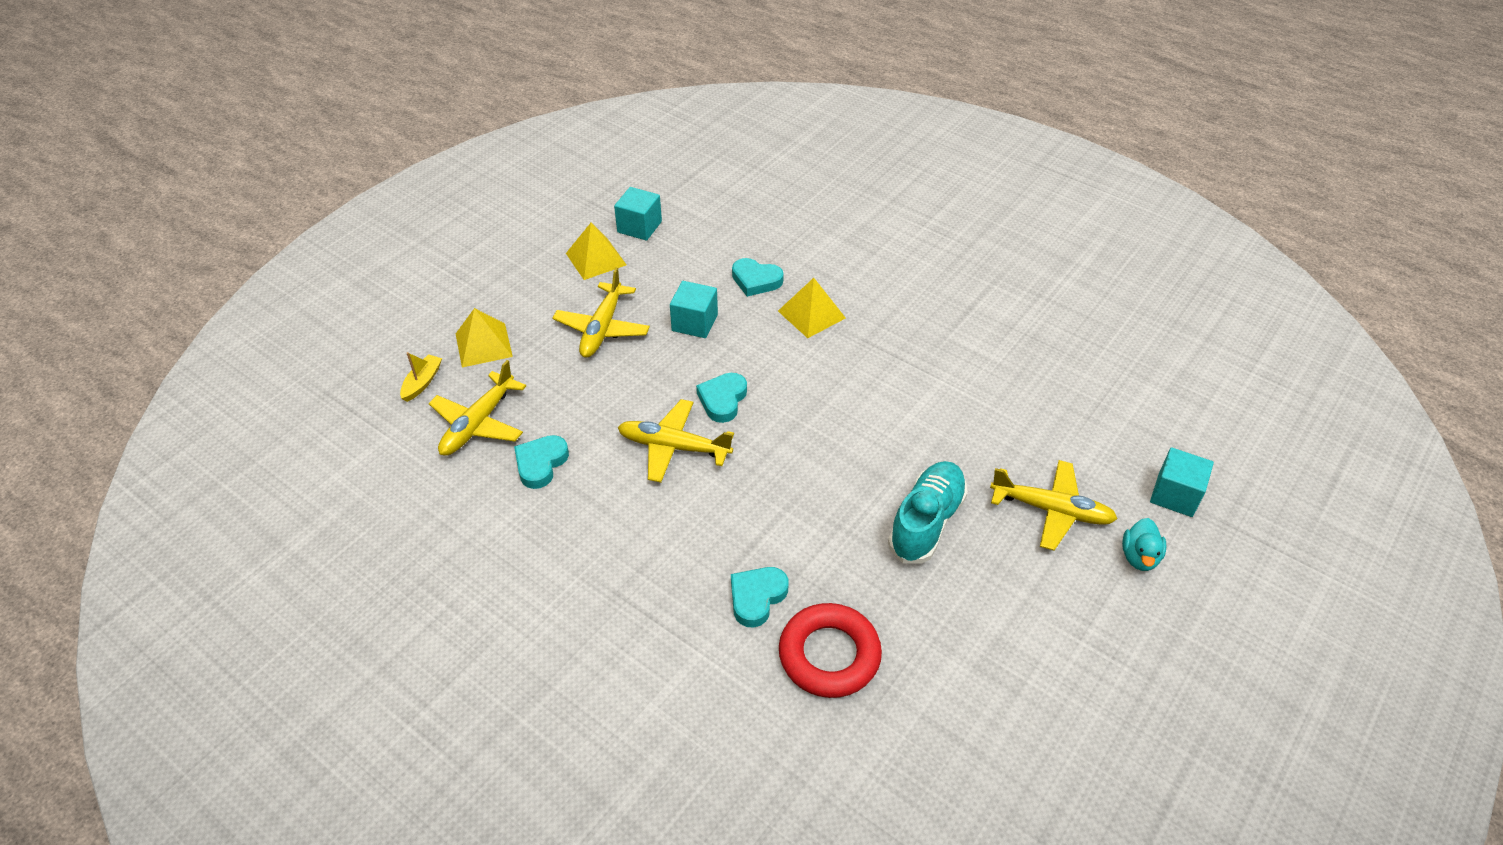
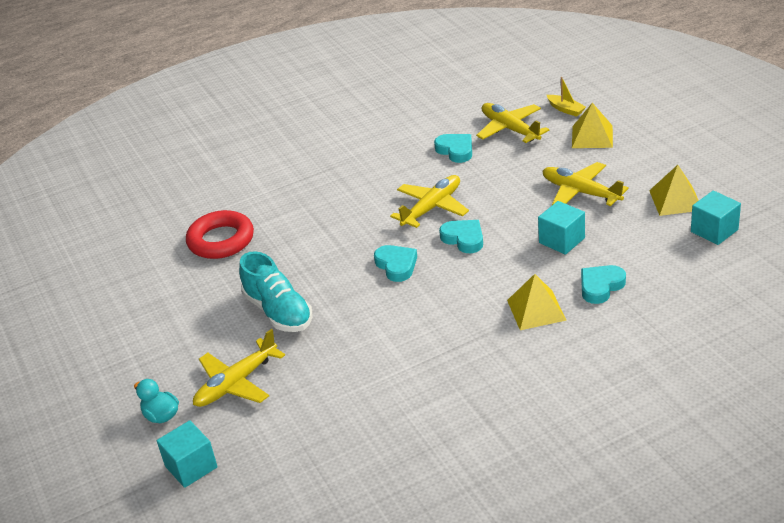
camera: 120 degrees right, 10 degrees down
(757, 597) = (283, 220): turquoise heart -> turquoise heart (396, 265)

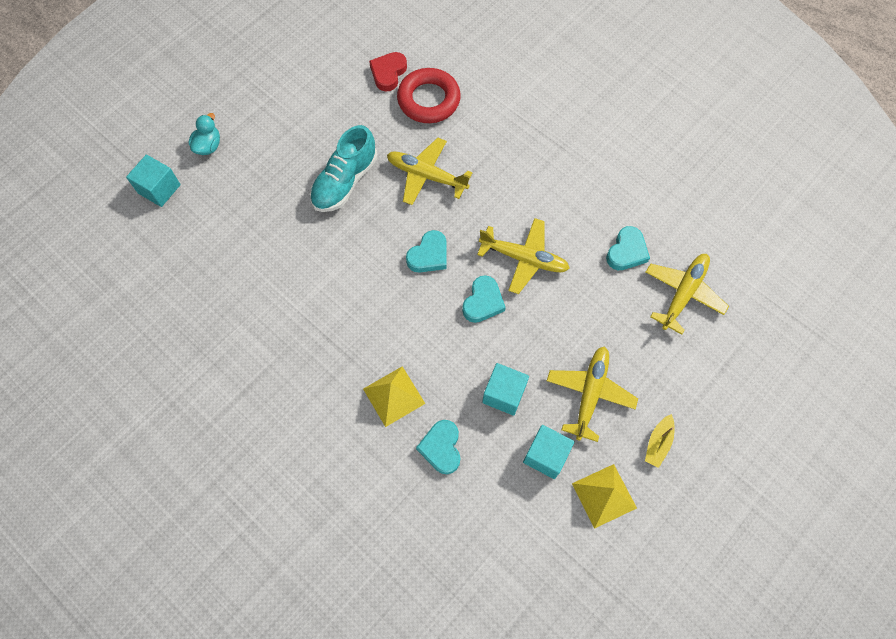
camera: 65 degrees right, 30 degrees up
(168, 263) = (388, 73): none -> red heart
(236, 383) = (253, 184): yellow plane -> yellow plane (426, 176)
(566, 109) = (741, 341): yellow boat -> yellow boat (658, 443)
(592, 136) = (696, 382): yellow pyramid -> none
(600, 286) = (441, 448): turquoise heart -> turquoise heart turned 120 degrees counterclockwise
(714, 231) = (560, 546): turquoise cube -> turquoise cube (546, 455)

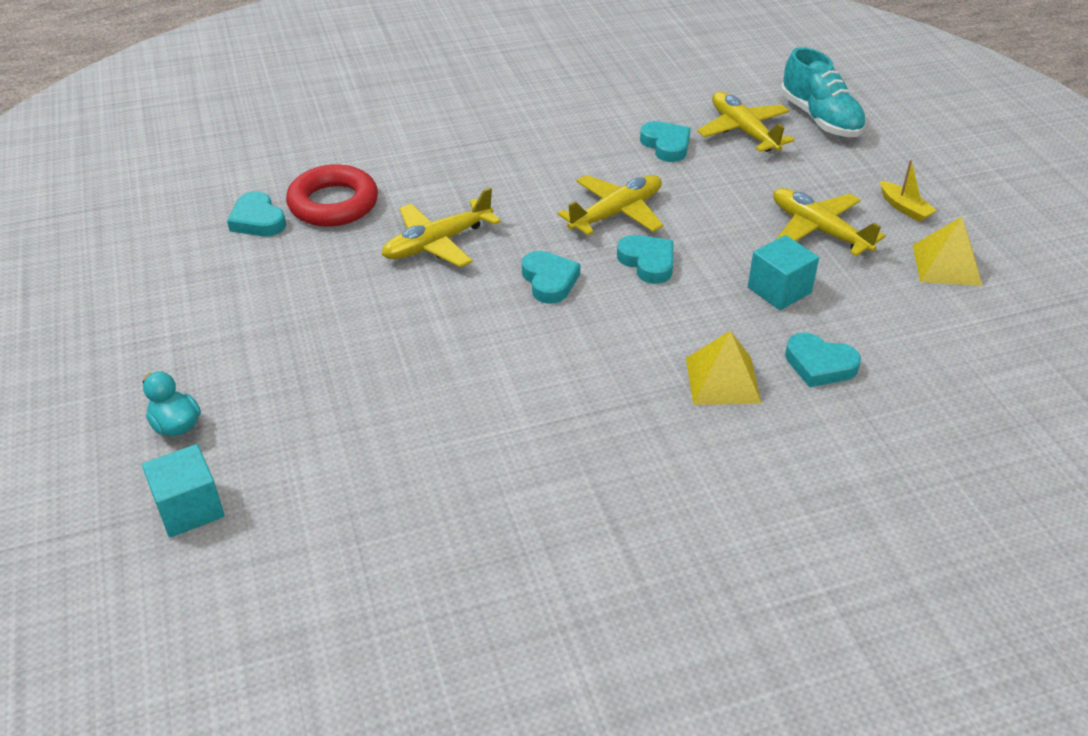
camera: 60 degrees left, 25 degrees down
(345, 182) = (376, 313): turquoise shoe -> turquoise shoe (820, 119)
(388, 73) = (258, 220): red heart -> turquoise heart
(546, 455) = (876, 287): turquoise cube -> none

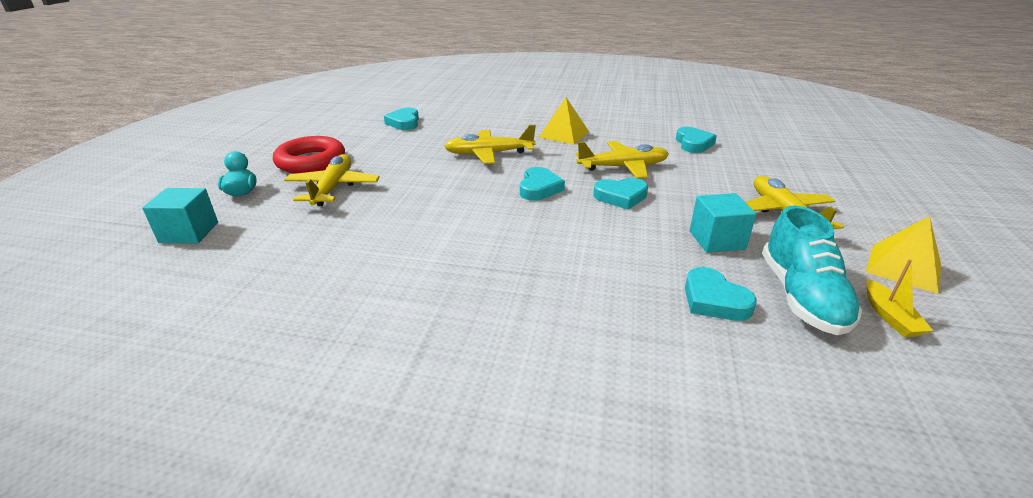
camera: 30 degrees right, 10 degrees down
(333, 204) = (452, 125): red ring -> red ring (311, 161)
(648, 262) = (621, 197): turquoise heart -> turquoise heart turned 90 degrees clockwise
(722, 380) = (613, 282): yellow pyramid -> yellow pyramid (564, 134)
(743, 131) = (761, 149): yellow plane -> yellow plane (333, 188)
(820, 119) = (833, 155): turquoise shoe -> turquoise shoe (801, 296)
(904, 208) = (880, 220): yellow boat -> yellow boat (890, 316)

